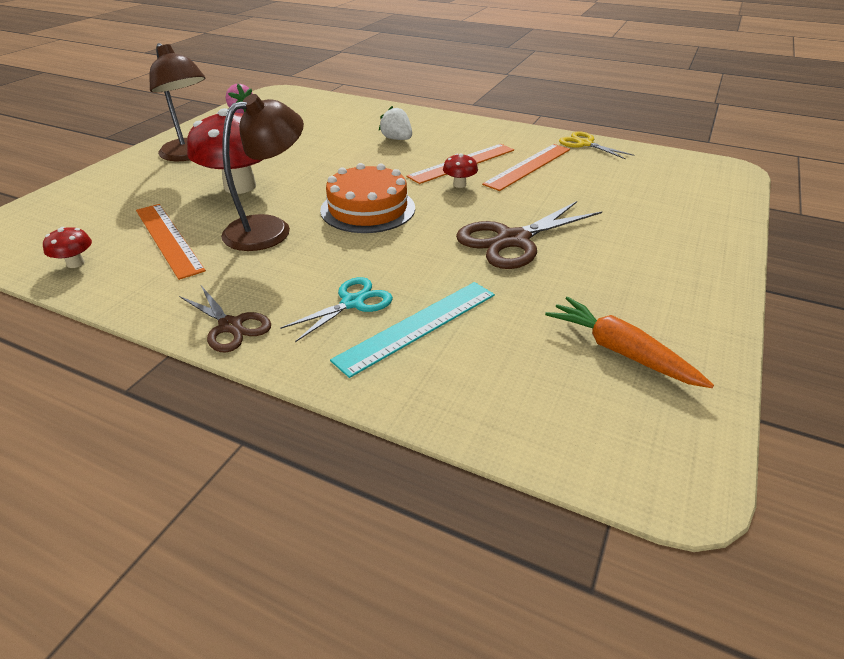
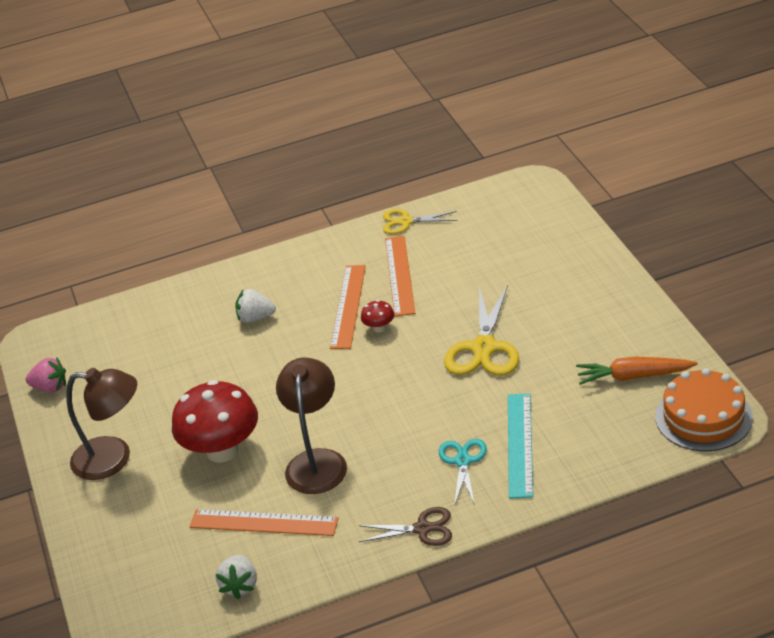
camera: 40 degrees left, 0 degrees up
(75, 263) = (240, 585): red mushroom -> white strawberry
(368, 209) = (353, 395): orange cake -> orange cake (703, 417)
(513, 240) = (484, 348): brown scissors -> yellow scissors

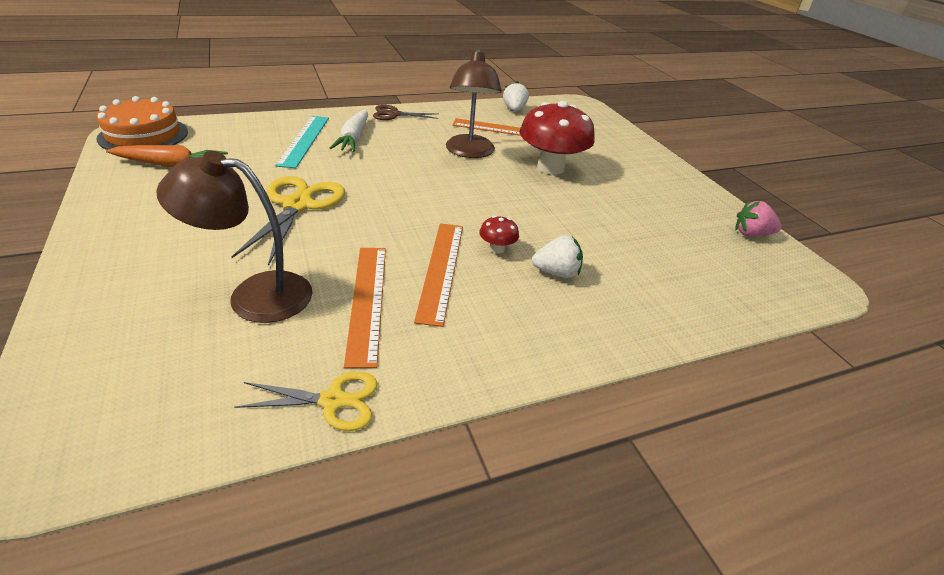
camera: 170 degrees right, 0 degrees up
(113, 458) = (642, 175): brown lamp -> brown lamp (254, 294)
(379, 328) = (405, 240): red mushroom -> red mushroom (497, 249)
(463, 461) = (354, 138): turquoise scissors -> white carrot

